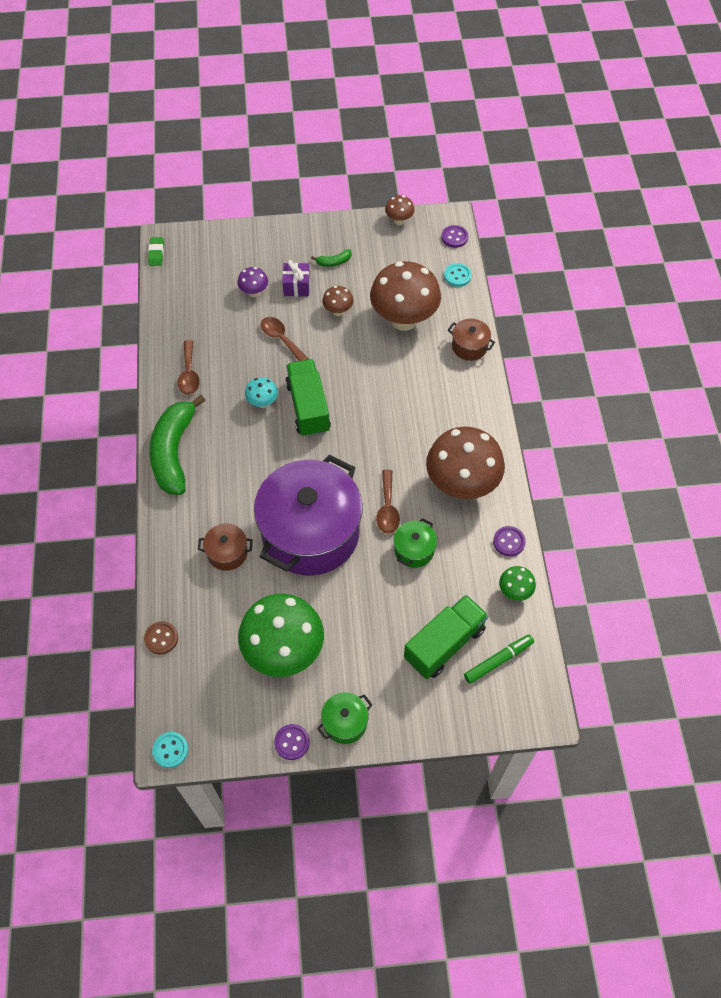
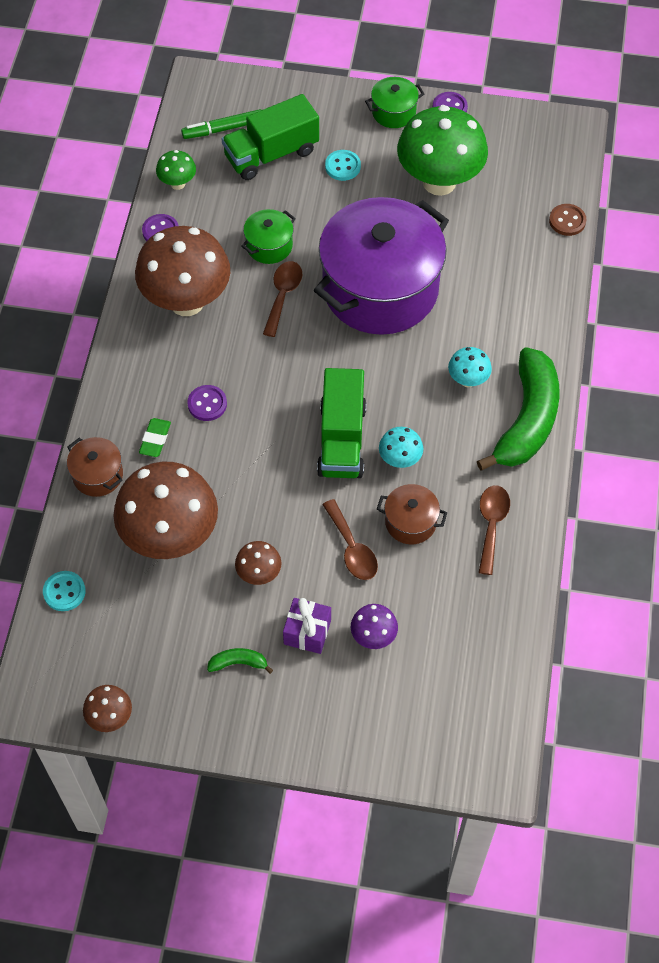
camera: 165 degrees left, 0 degrees up
(156, 253) = (512, 750): green eraser -> green eraser (155, 439)
(170, 750) = (569, 126): turquoise button -> turquoise button (342, 166)
(224, 472) = (468, 380): none -> turquoise mushroom
(227, 553) = (481, 289): brown pot -> brown pot (410, 522)
(454, 237) = (38, 663): purple button -> purple button (207, 404)

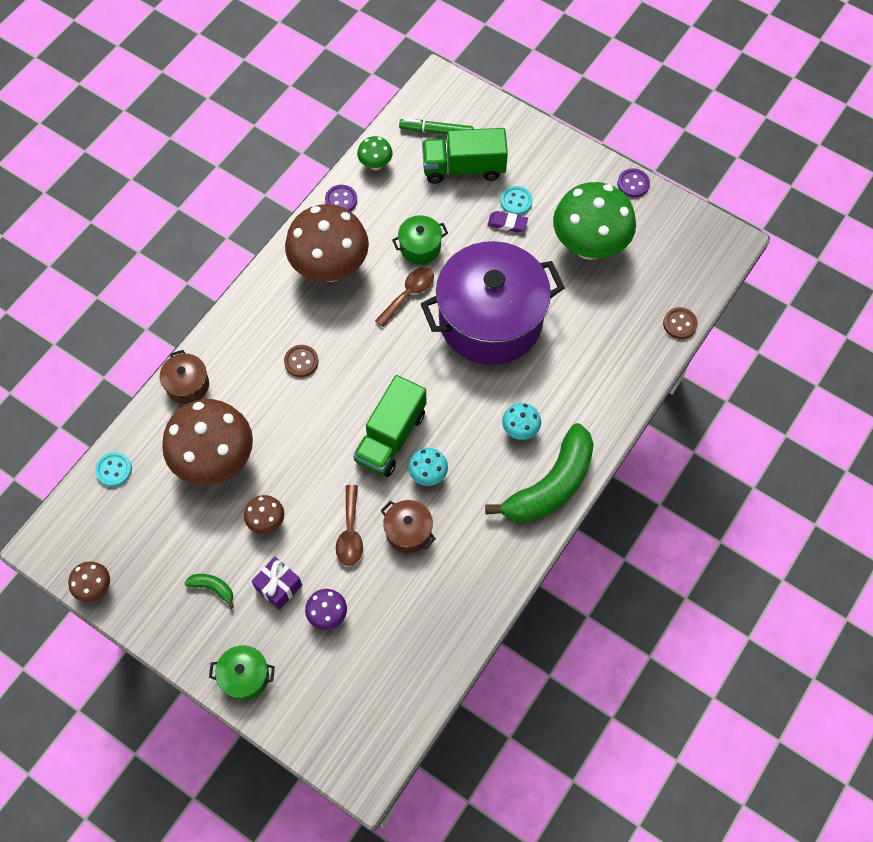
camera: 25 degrees right, 5 degrees up
(155, 439) = (246, 374): green eraser -> none
(207, 404) = (301, 361): purple button -> brown button
(345, 191) = (507, 223): none -> purple eraser
(393, 112) = (584, 170): green pot -> green pot (245, 676)
(491, 525) = (472, 563): brown spoon -> none

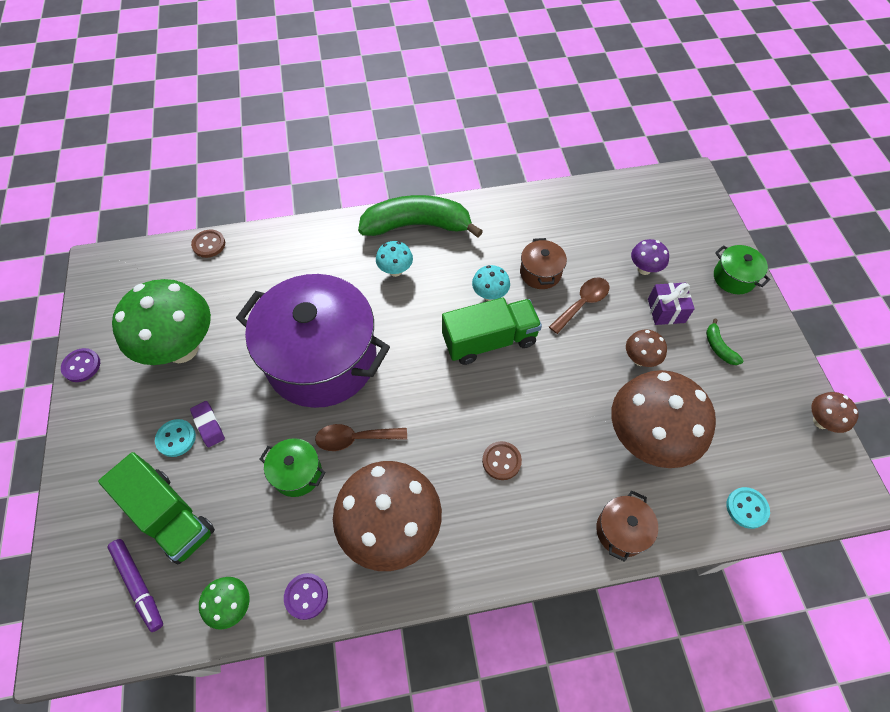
camera: 135 degrees left, 5 degrees down
(436, 131) = (138, 585): green marker -> purple marker

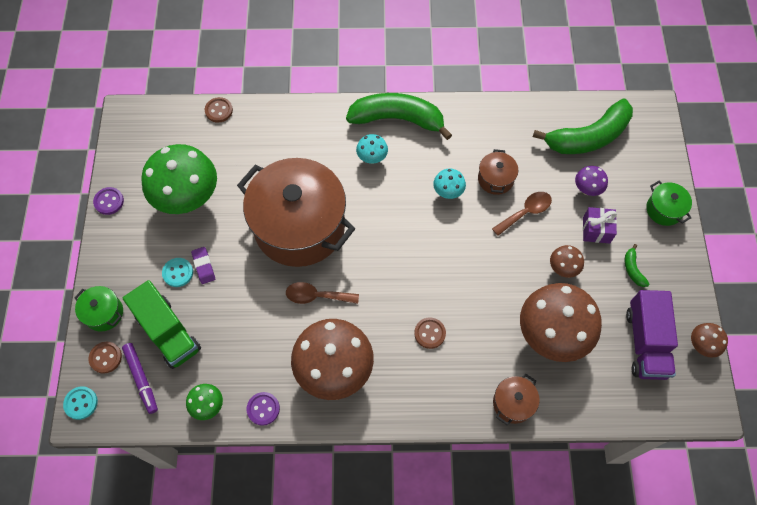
camera: 10 degrees right, 5 degrees up
(88, 564) = (105, 358): none -> brown button
(297, 473) = (268, 316): green pot -> green pot (104, 313)
(321, 359) = (299, 226): purple pot -> brown pot
(489, 340) = (439, 232): green truck -> none
(631, 215) = (588, 137): none -> green banana
(746, 508) = (618, 403): turquoise button -> turquoise button (81, 403)
(757, 429) = (645, 342): none -> purple truck

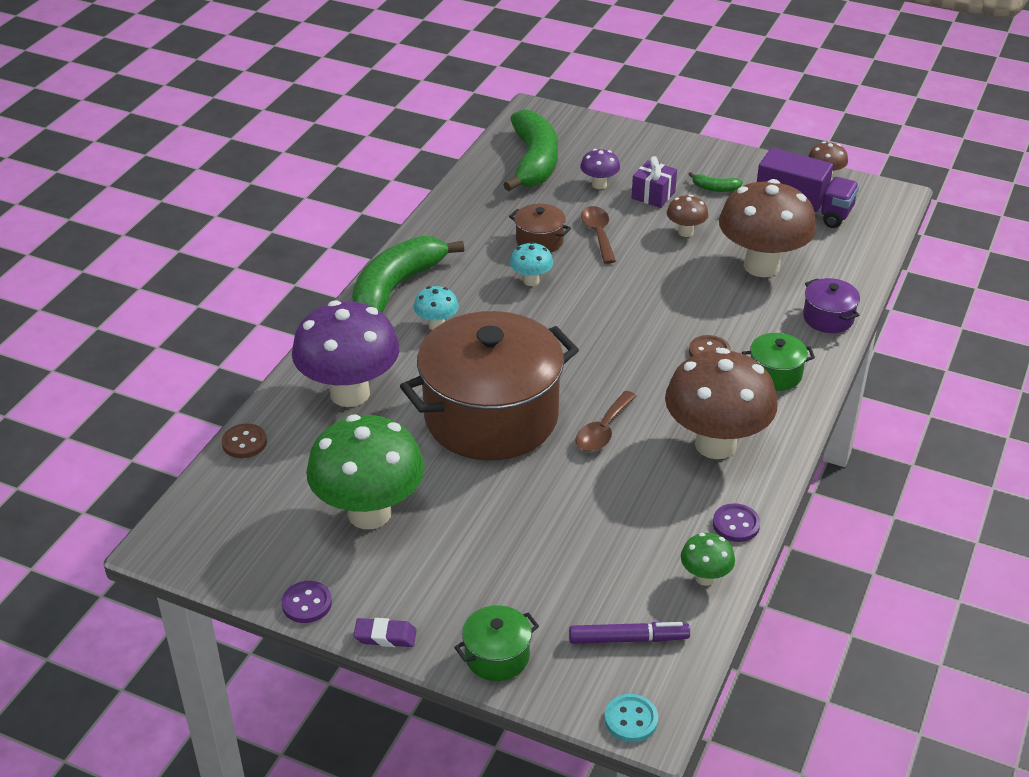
camera: 65 degrees left, 25 degrees down
(105, 358) = (572, 672): brown button -> none
(168, 332) = (570, 591): green truck -> none
(178, 273) = (482, 556): turquoise button -> none
(204, 266) = (490, 526): purple eraser -> purple eraser (385, 636)
(284, 142) = (350, 393): none -> purple mushroom
(513, 403) = (828, 318): brown pot -> purple pot
(664, 210) = (658, 146): green pot -> green pot (775, 374)

